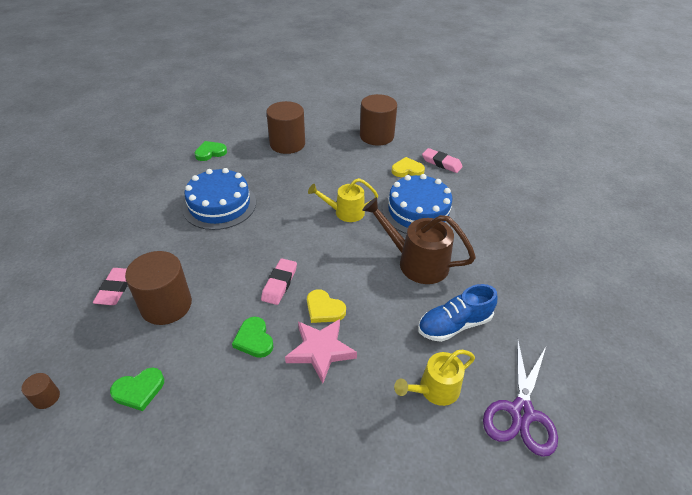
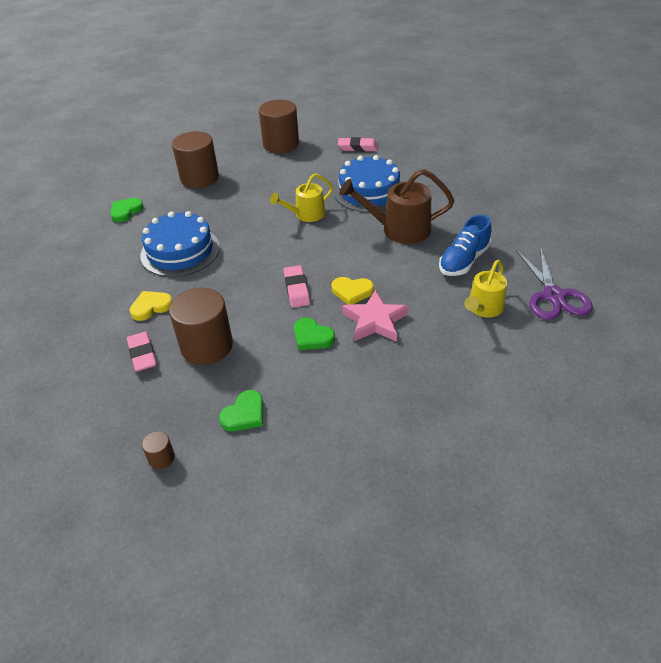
camera: 25 degrees left, 0 degrees up
(407, 170) = (332, 163): yellow heart -> yellow heart (151, 307)

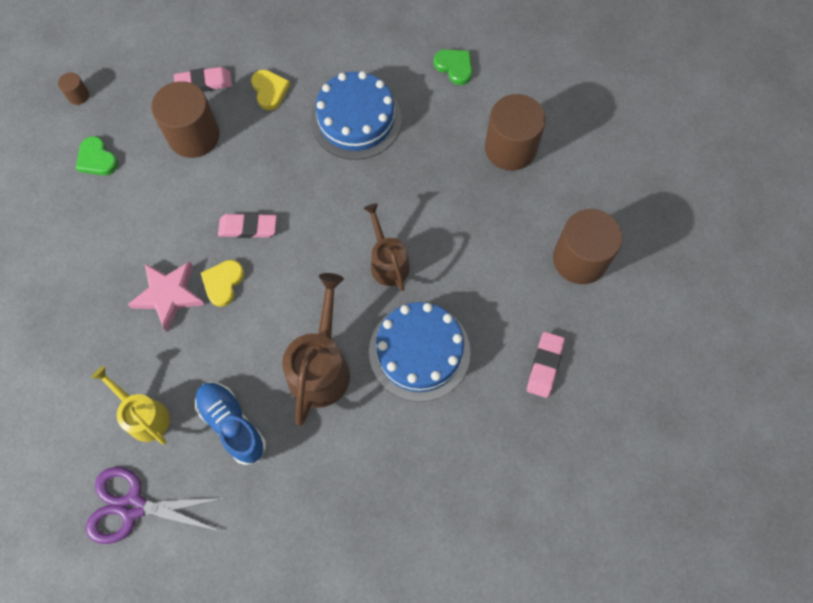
camera: 100 degrees right, 25 degrees up
(306, 215) = (387, 262): yellow watering can -> brown watering can
(312, 337) = (169, 230): green heart -> none

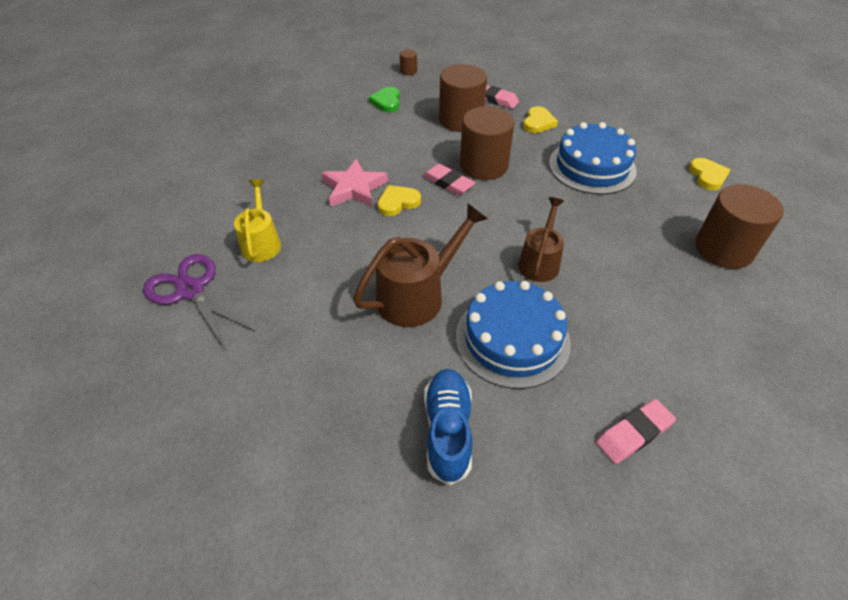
camera: 40 degrees right, 20 degrees down
(232, 424) = (312, 288): blue shoe -> blue shoe (448, 430)
(454, 67) = (707, 176): green heart -> yellow heart
(579, 259) = (742, 369): brown cylinder -> brown cylinder (483, 165)

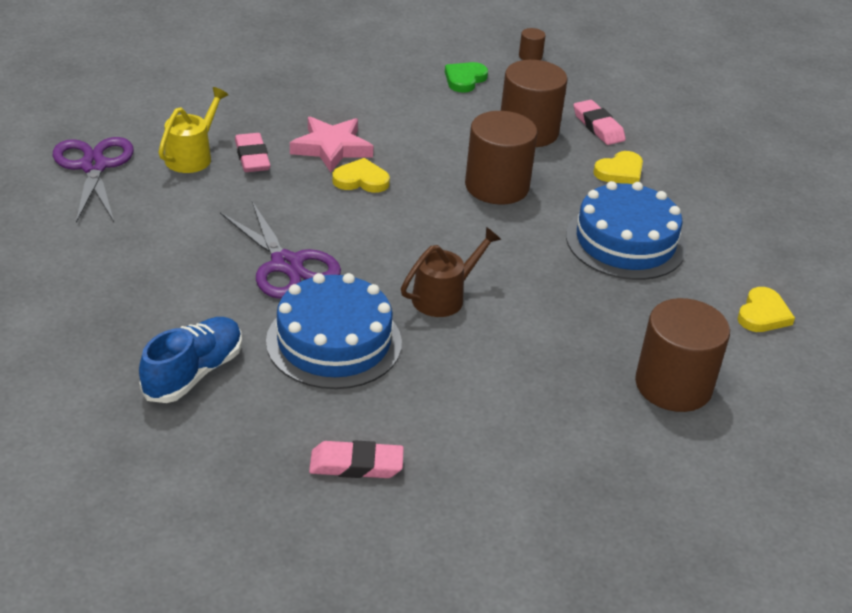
camera: 30 degrees right, 10 degrees down
(417, 295) = (286, 265): brown watering can -> purple scissors
(448, 183) = (436, 185): pink eraser -> pink eraser (252, 157)

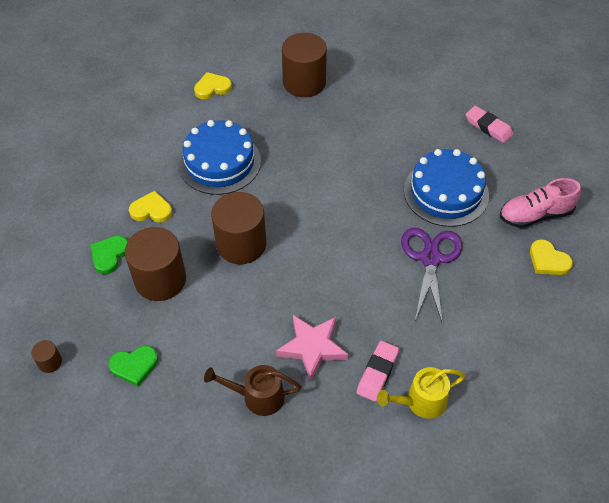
camera: 135 degrees left, 15 degrees up
(94, 166) = (503, 435): purple scissors -> none
(194, 373) = (535, 215): blue shoe -> pink shoe
(361, 180) = (322, 302): yellow heart -> yellow heart (548, 260)
(444, 297) = (360, 186): brown watering can -> brown watering can (257, 396)
(598, 126) = (109, 255): pink eraser -> green heart

